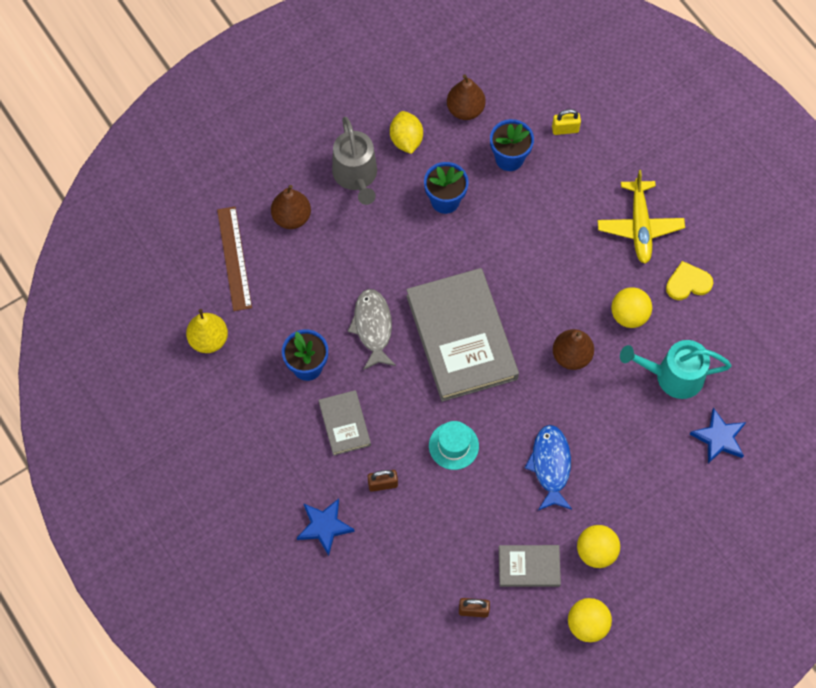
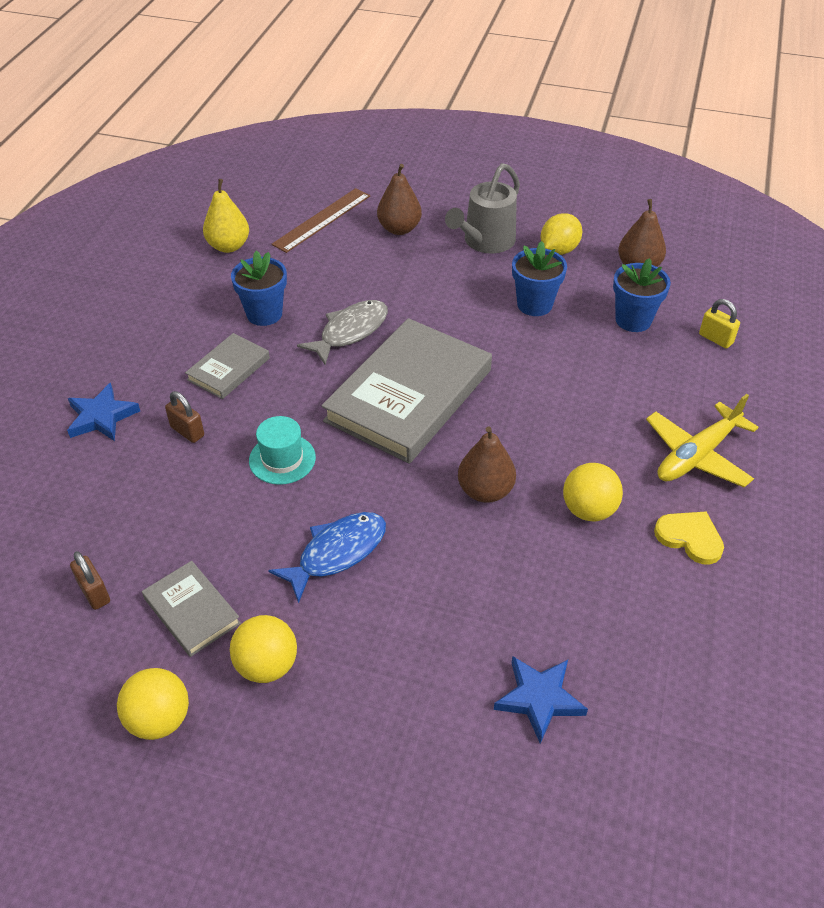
camera: 50 degrees right, 20 degrees down
(673, 376) = (565, 597): turquoise watering can -> none

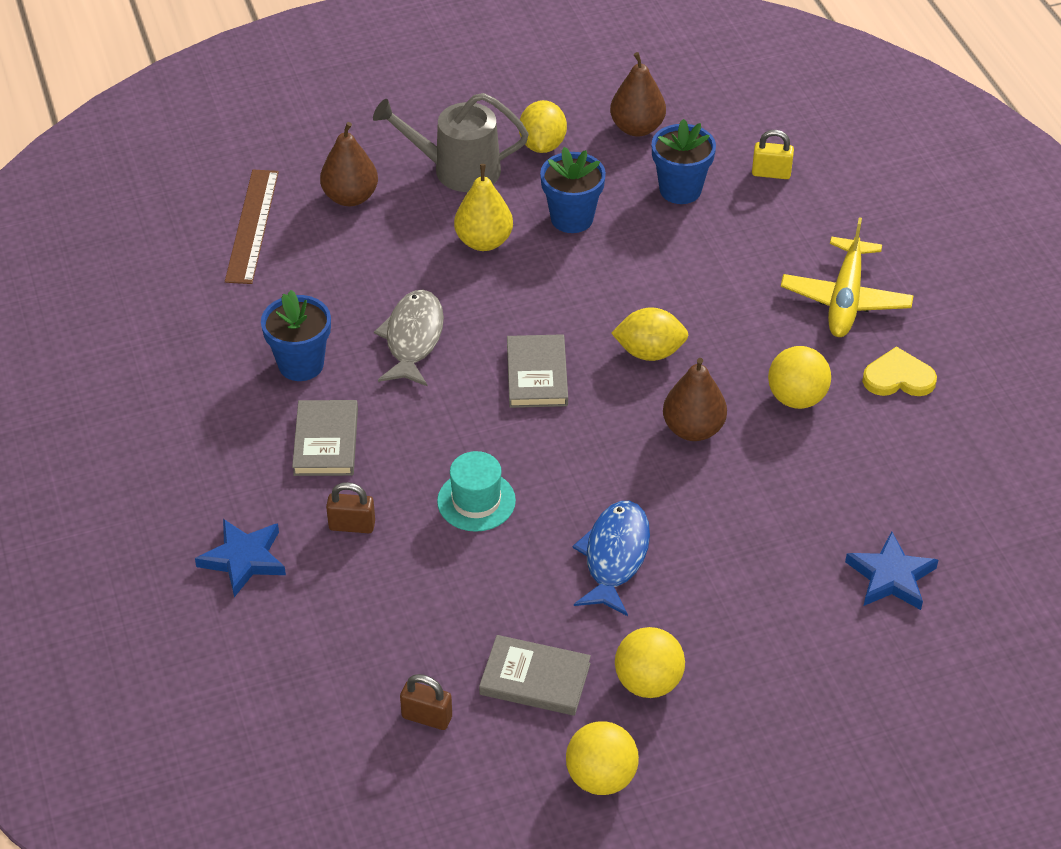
camera: 35 degrees left, 0 degrees up
(228, 246) = (176, 307): yellow pear -> yellow pear (484, 241)
(408, 395) = (537, 375): grey book -> grey book, size x0.48
(485, 241) = (458, 170): grey watering can -> grey watering can turned 90 degrees clockwise
(505, 419) = (649, 352): none -> yellow lemon

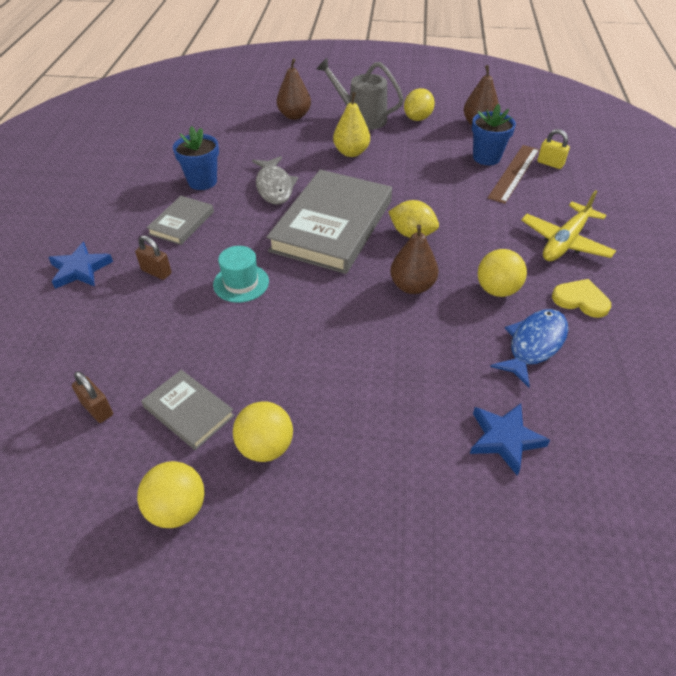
camera: 25 degrees right, 0 degrees up
(252, 226) = (233, 115): brown ruler -> brown ruler (514, 173)
(413, 338) = (274, 187): grey fish -> grey fish turned 135 degrees clockwise
(537, 375) = (332, 225): grey book -> grey book, size x2.09
(572, 218) = (410, 155): blue flower pot -> none
(615, 556) = (304, 348): blue fish -> blue fish (534, 345)

